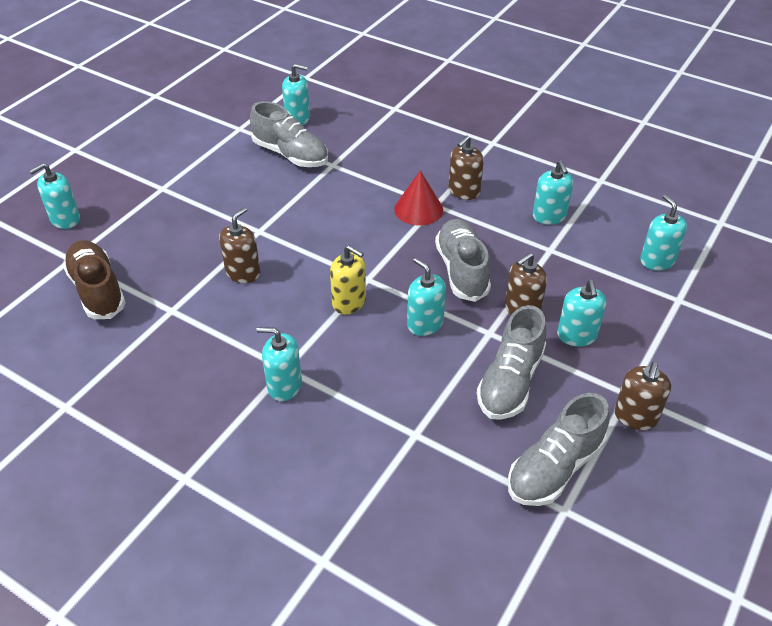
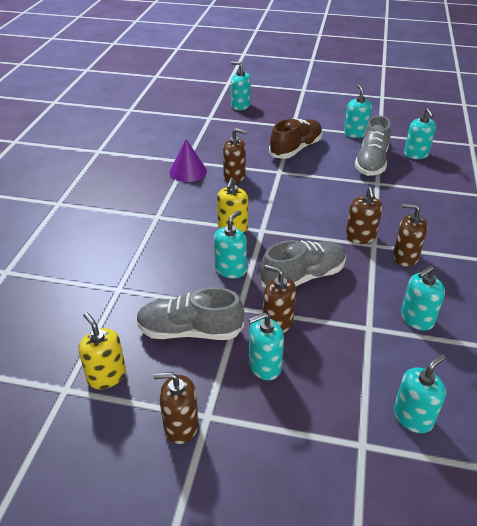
camera: 70 degrees right, 5 degrees down
(97, 290) = (189, 133): brown shoe -> brown shoe (295, 149)
(199, 314) = (188, 171): none -> purple cone
(284, 385) = (141, 220): turquoise soap dispenser -> turquoise soap dispenser (355, 133)
(418, 209) = (360, 237): red cone -> brown soap dispenser
(555, 467) = (106, 376): grey shoe -> yellow soap dispenser

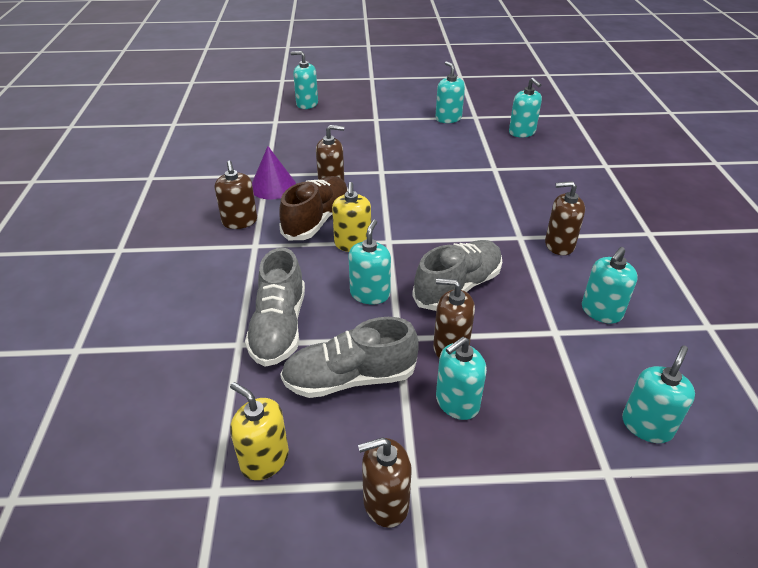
camera: 15 degrees left, 0 degrees up
(295, 149) = (389, 144): brown shoe -> brown shoe (317, 220)
(360, 237) = (502, 231): brown soap dispenser -> brown soap dispenser (240, 221)
(371, 162) = (479, 147): grey shoe -> grey shoe (279, 327)

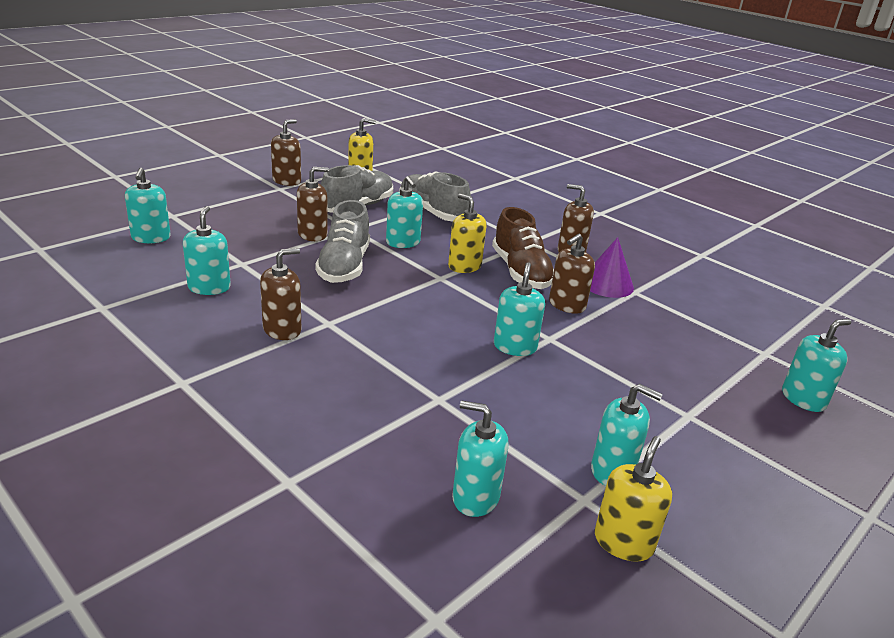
camera: 135 degrees right, 10 degrees down
(457, 403) = (283, 215): turquoise soap dispenser -> turquoise soap dispenser (515, 347)
(478, 104) = (623, 542): none -> yellow soap dispenser

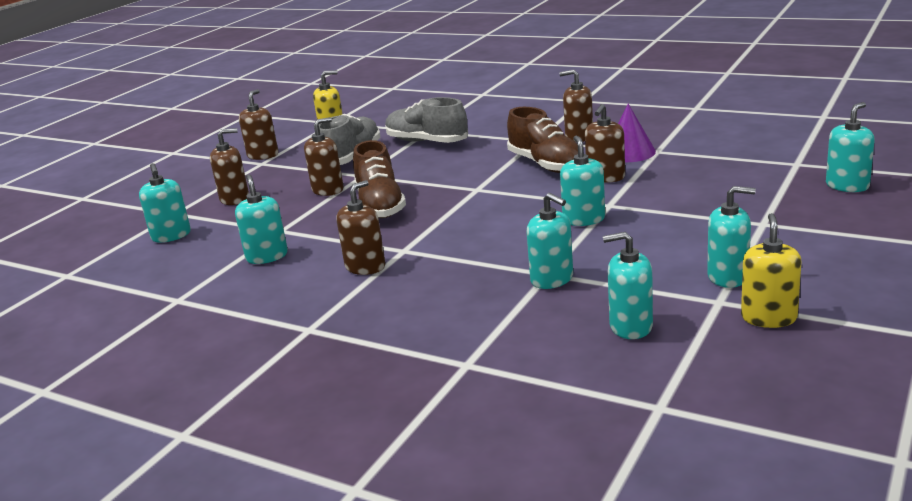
camera: 10 degrees left, 5 degrees down
(230, 217) = (235, 199): none -> brown soap dispenser
(344, 266) = (380, 205): grey shoe -> brown shoe
(403, 242) = (419, 172): turquoise soap dispenser -> turquoise soap dispenser (552, 279)
(464, 266) = (491, 174): yellow soap dispenser -> none

